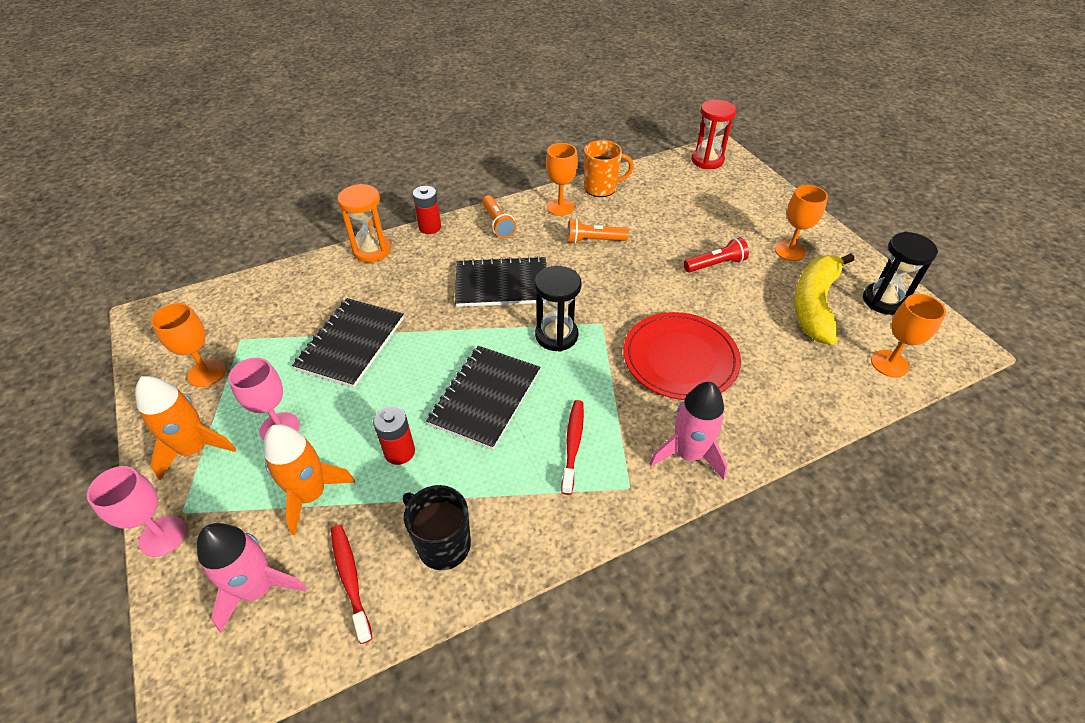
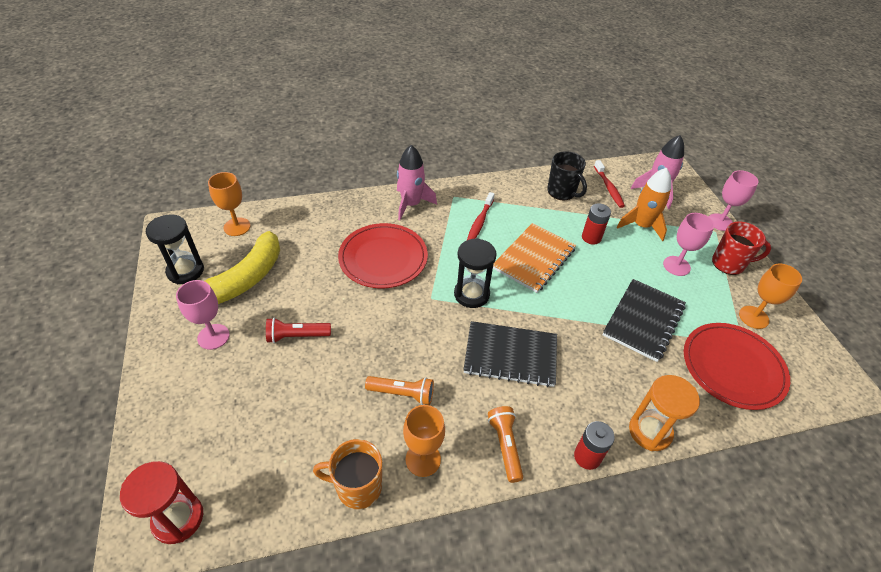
camera: 170 degrees left, 0 degrees up
(195, 449) = (729, 264): orange rocket -> red mug
(265, 313) = (732, 367): none -> red plate
(485, 398) = (534, 259): black notebook -> orange notebook
(790, 251) = (213, 336): orange goblet -> pink goblet

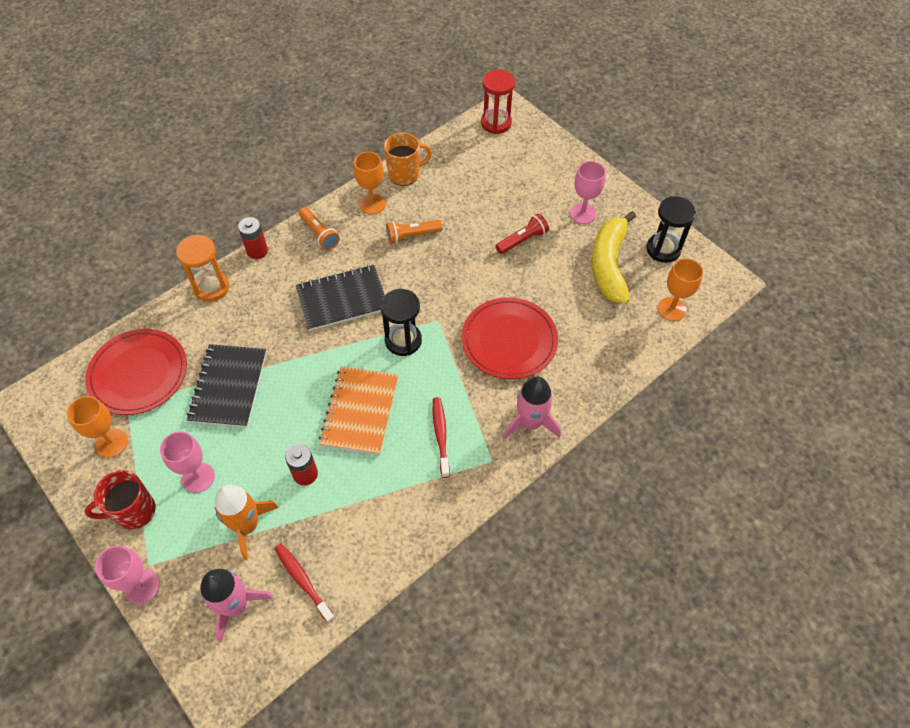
camera: 155 degrees right, 10 degrees up
(562, 192) = (363, 538): black mug -> none

